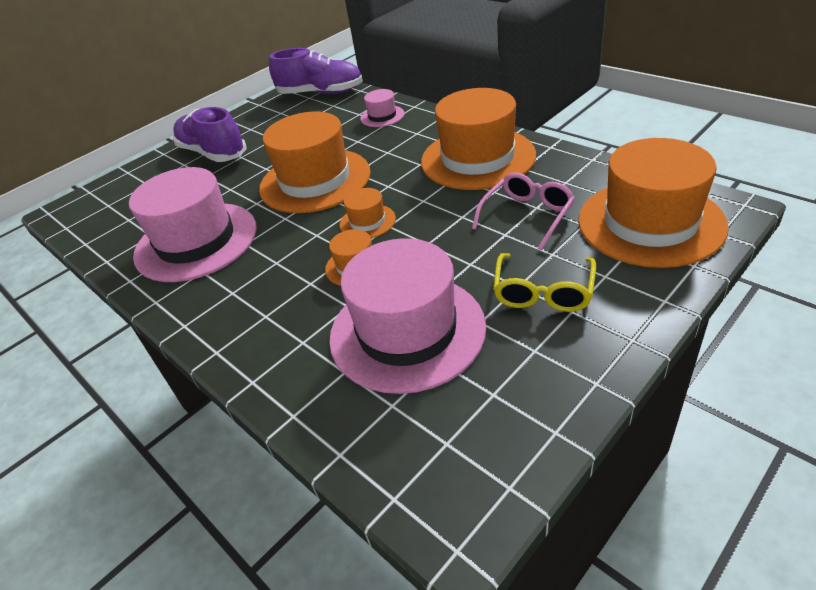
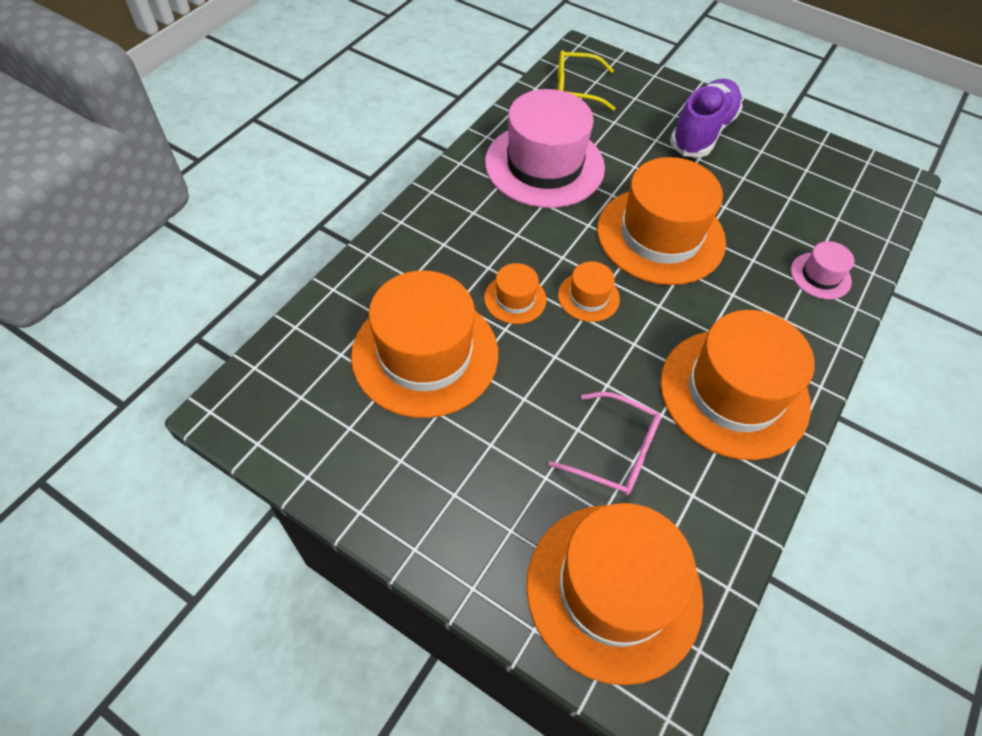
camera: 70 degrees right, 15 degrees up
(321, 93) = (868, 199): purple shoe -> none
(407, 331) = (425, 354): pink hat -> orange hat
(543, 292) = (482, 468): yellow glasses -> yellow glasses (576, 88)

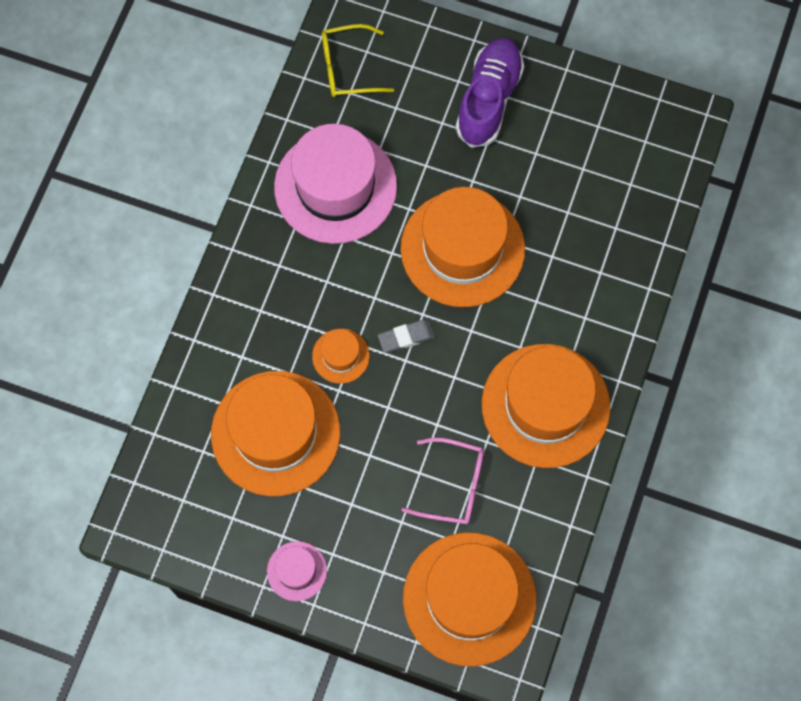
camera: 10 degrees left, 15 degrees up
(588, 297) = (406, 337): orange hat -> grey eraser
(820, 276) = (615, 260): pink hat -> pink hat (296, 571)

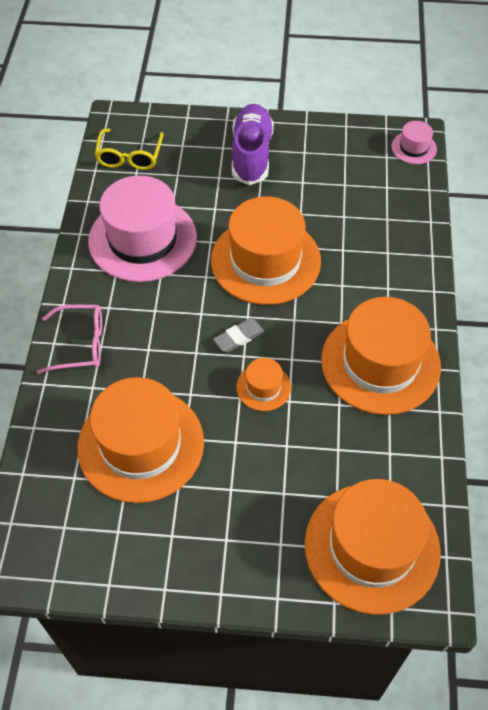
camera: 15 degrees left, 15 degrees down
(296, 571) = (195, 565): pink hat -> pink hat (414, 148)
(340, 356) = (184, 366): orange hat -> orange hat (263, 387)
(348, 68) = (129, 156): yellow glasses -> yellow glasses turned 60 degrees counterclockwise
(453, 485) = (321, 449): pink glasses -> pink glasses (81, 344)

